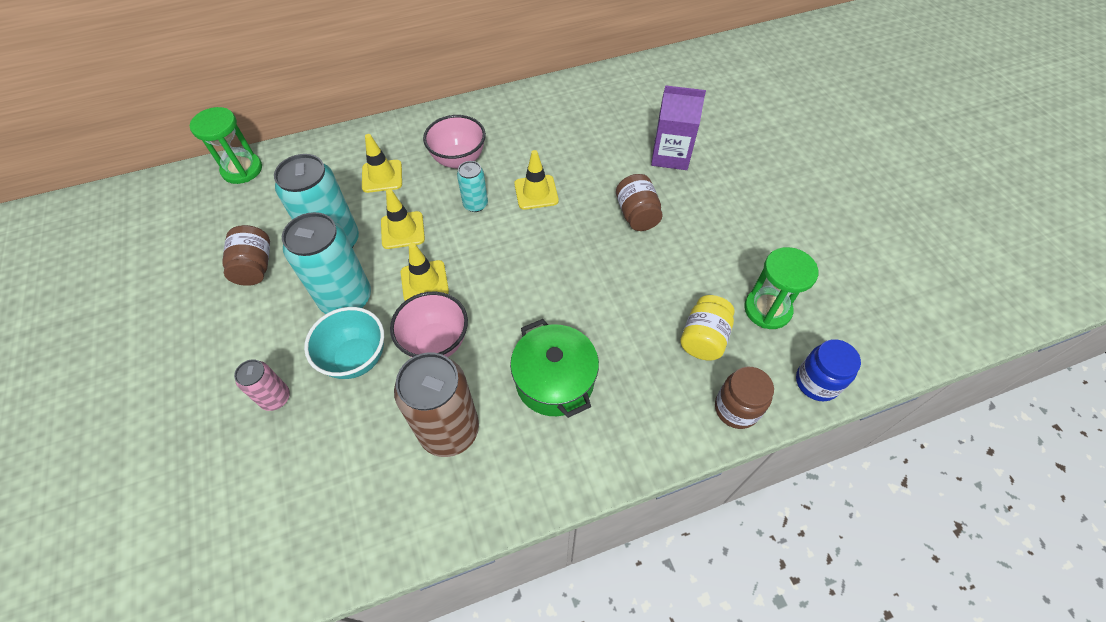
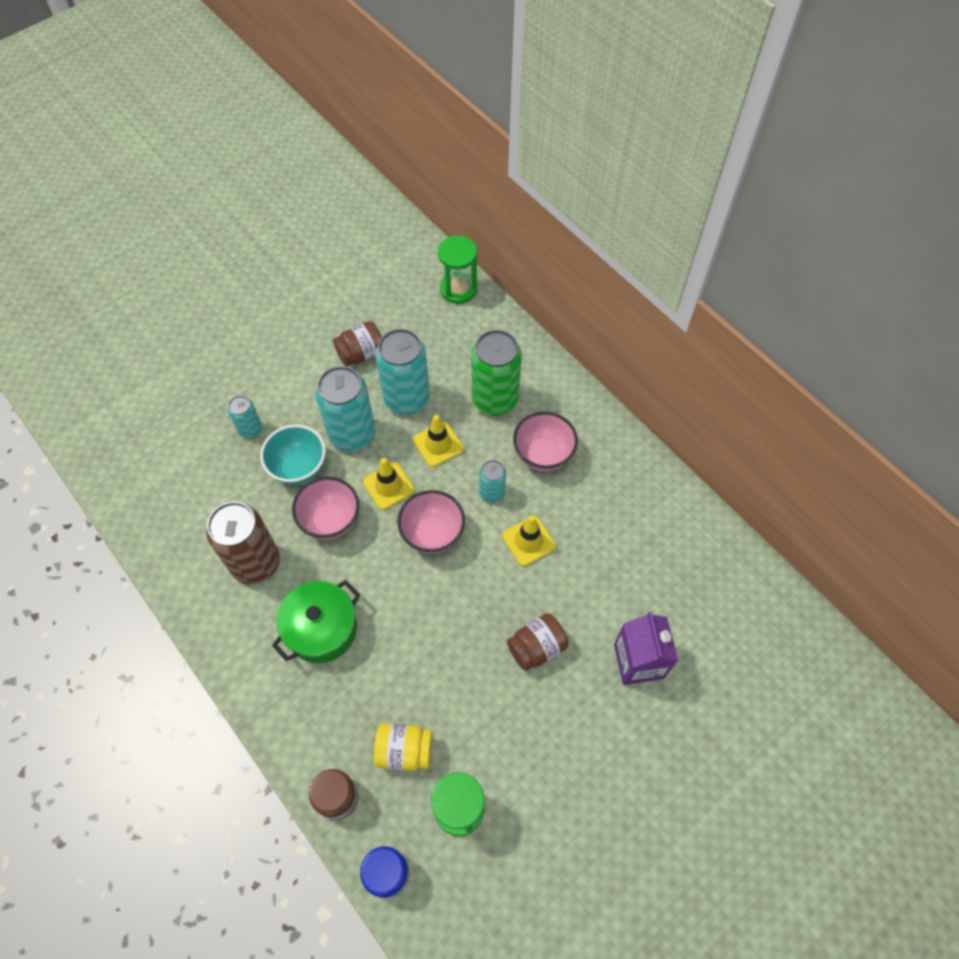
camera: 70 degrees right, 5 degrees up
(276, 398) = (250, 430): pink can -> turquoise can
(382, 176) = (495, 399): yellow traffic cone -> green can
(495, 259) = (432, 534): none -> pink bowl

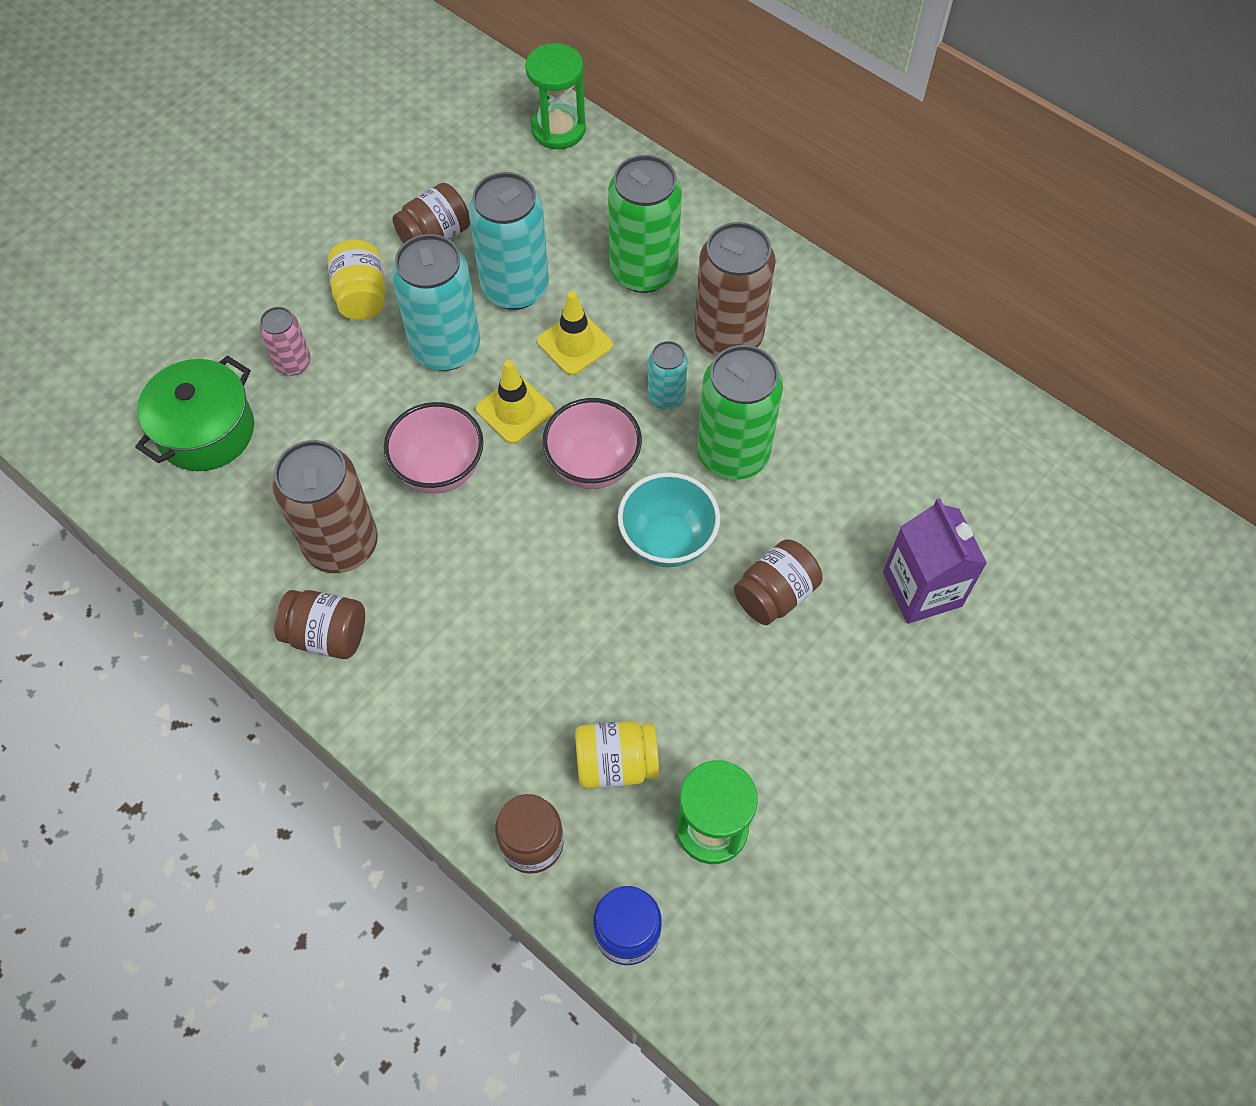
camera: 10 degrees left, 0 degrees up
(233, 625) = (327, 635): none -> brown jar
(250, 430) = (293, 363): turquoise can -> pink can
(299, 468) = (377, 405): turquoise bowl -> turquoise bowl (667, 541)
(304, 389) = (362, 296): none -> yellow jar
(321, 629) = (459, 619): green pot -> green pot (206, 431)
(528, 541) = (733, 454): yellow traffic cone -> green can
(543, 455) = (728, 336): pink bowl -> brown can

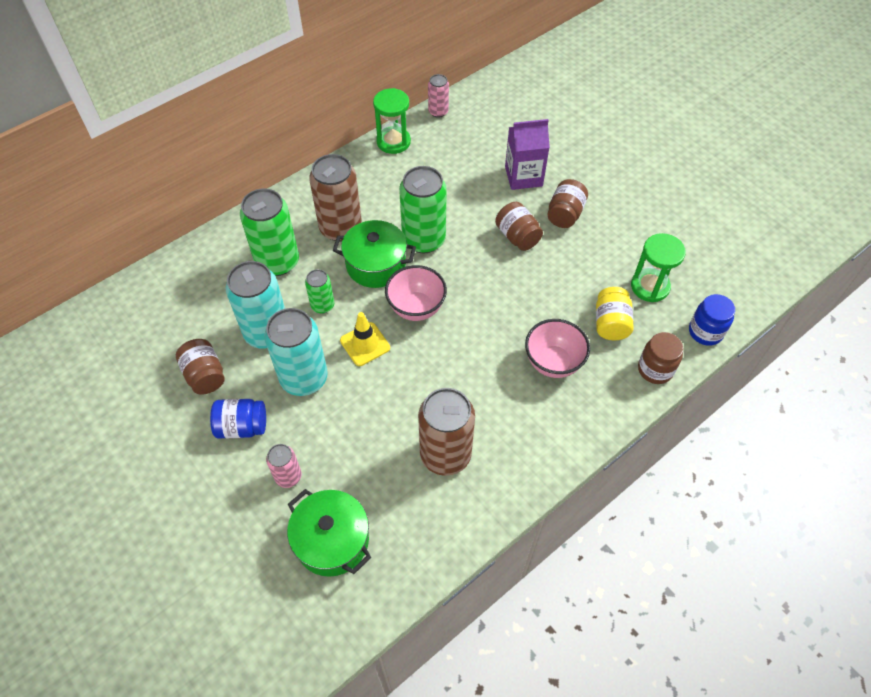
camera: 80 degrees left, 5 degrees down
(327, 635) = (511, 468): brown jar -> brown jar (565, 214)
(362, 296) = (242, 426): yellow jar -> blue jar
(440, 470) = (400, 391): pink bowl -> pink bowl (553, 363)
(558, 129) = (138, 291): green hourglass -> green hourglass (393, 142)
(575, 343) = (322, 305): yellow traffic cone -> green can
(666, 397) = (376, 265): turquoise can -> green pot
(667, 541) = (475, 279): turquoise bowl -> none
(1040, 429) = (438, 112): none -> pink can

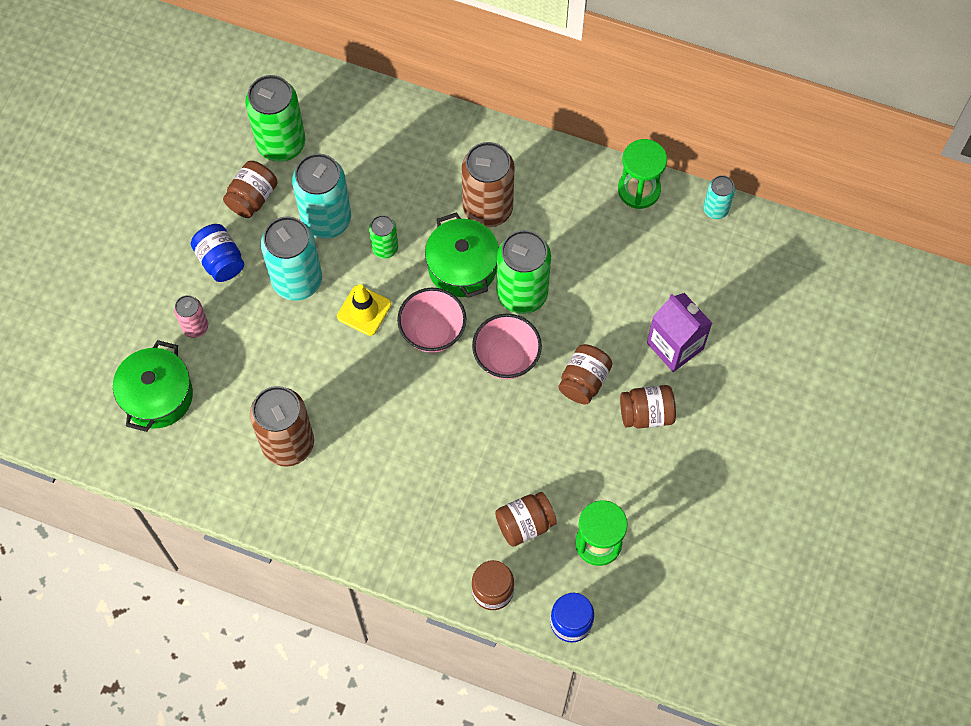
camera: 60 degrees right, 10 degrees up
(277, 262) = (411, 178): green can -> green can (281, 144)
(438, 112) = (715, 209): pink can -> turquoise can
(553, 363) = (443, 490): pink bowl -> pink bowl (506, 359)
(610, 323) = (525, 524): yellow jar -> brown jar

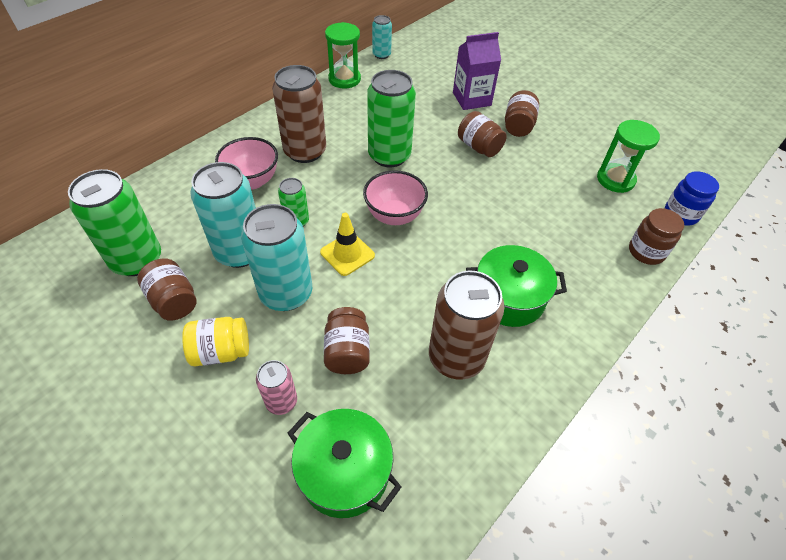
camera: 70 degrees left, 15 degrees down
(220, 261) = (221, 351): blue jar -> yellow jar
(462, 267) = (346, 180): green pot -> green pot (509, 298)
(506, 359) = (440, 181): pink bowl -> pink bowl (252, 181)
(525, 524) = (589, 214): brown jar -> brown jar (347, 352)

